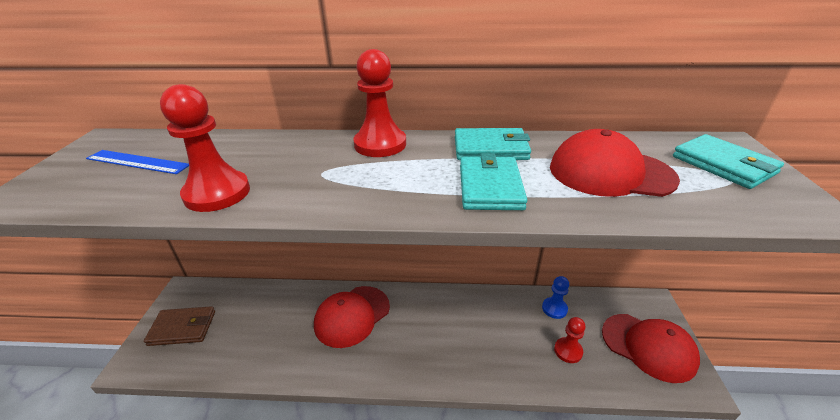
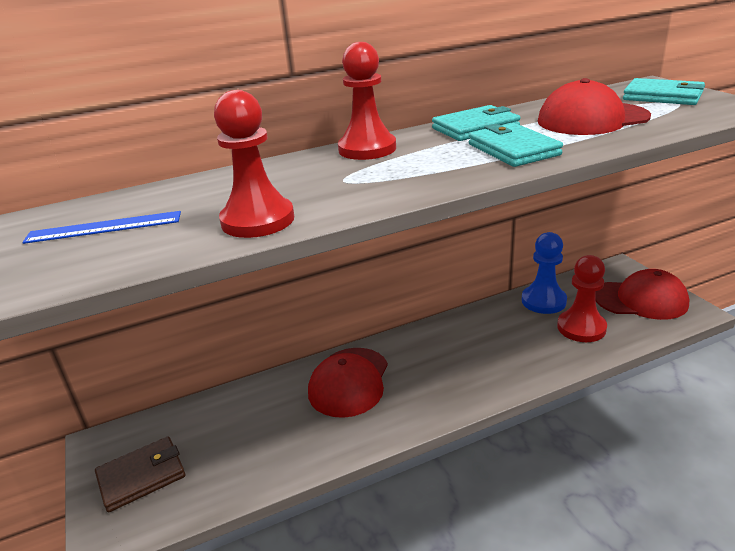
camera: 25 degrees left, 5 degrees down
(554, 308) = (543, 301): blue pawn -> blue pawn, size x1.63
(568, 351) = (581, 328): red pawn -> red pawn, size x1.63

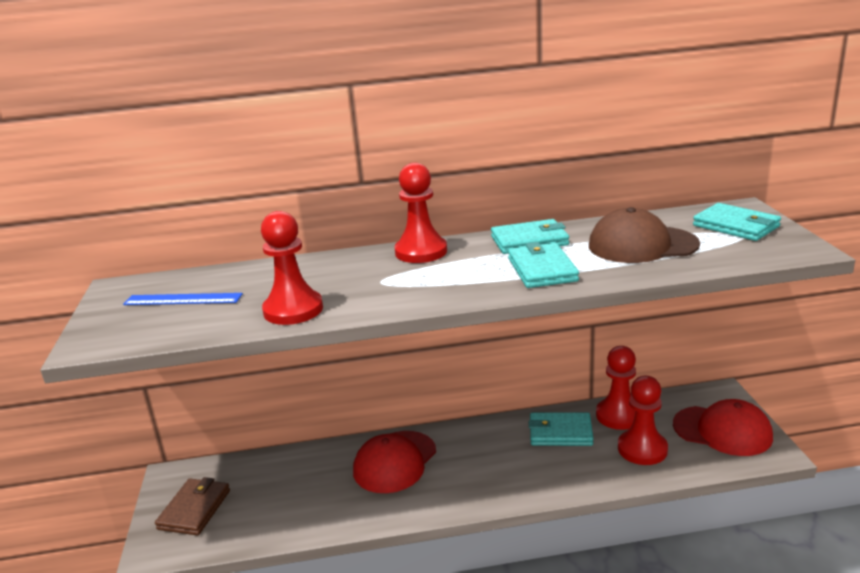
camera: 15 degrees right, 5 degrees down
(142, 476) = (194, 509): brown wallet -> brown wallet turned 60 degrees counterclockwise
(498, 325) = (560, 432): none -> turquoise wallet
(543, 301) = (619, 415): blue pawn -> red pawn
(592, 119) = (642, 245): red cap -> brown cap

